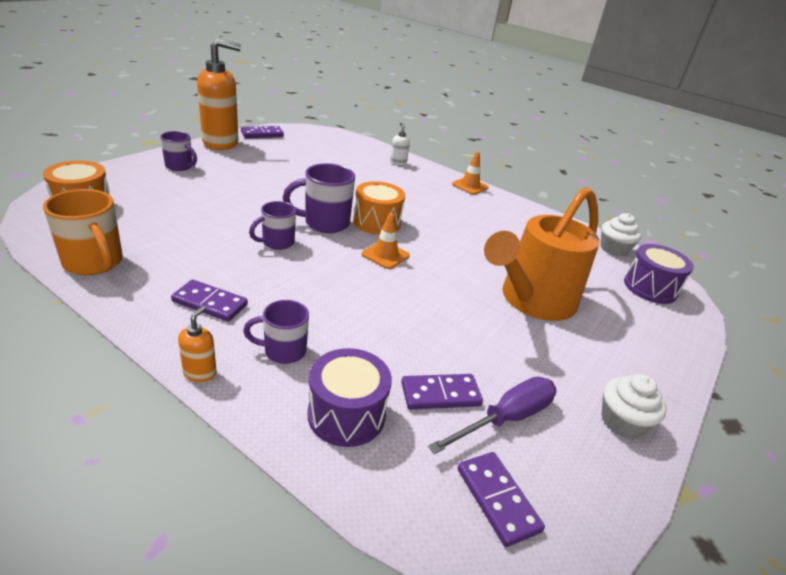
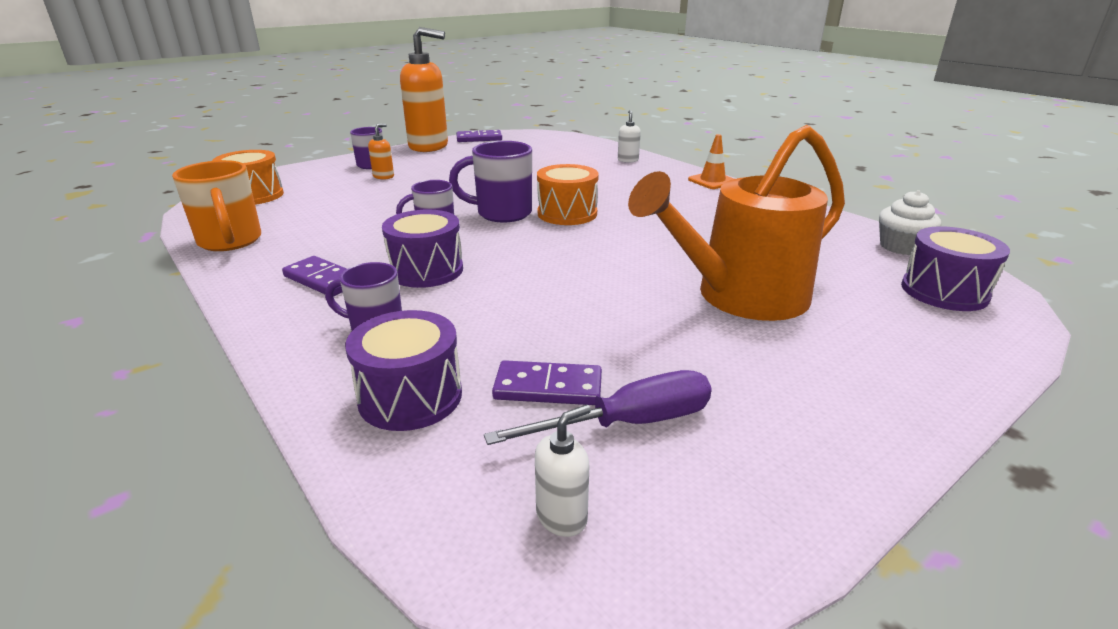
camera: 20 degrees right, 5 degrees down
(200, 372) = (268, 341): orange soap dispenser -> orange soap dispenser (383, 176)
(293, 288) = (426, 270): none -> purple drum
(385, 255) = (559, 244): orange traffic cone -> none
(497, 499) = (562, 517): purple domino -> white soap dispenser
(622, 422) = (817, 447): white cupcake -> none

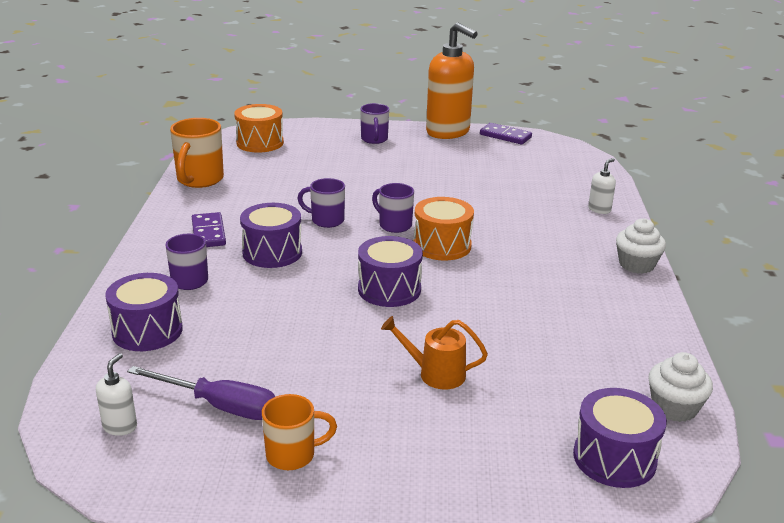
camera: 40 degrees right, 0 degrees up
(383, 176) = (366, 155): orange soap dispenser -> none
(501, 213) = (394, 225): purple mug -> purple mug, size x0.65
(548, 387) = (215, 364): purple domino -> none
(562, 517) = (120, 426): white soap dispenser -> white soap dispenser turned 75 degrees counterclockwise
(586, 256) = (389, 289): none -> purple drum
(712, 181) = (636, 264): orange traffic cone -> white cupcake
(739, 297) = (435, 374): orange watering can -> orange watering can, size x0.45
(776, 424) = (293, 455): none -> orange mug

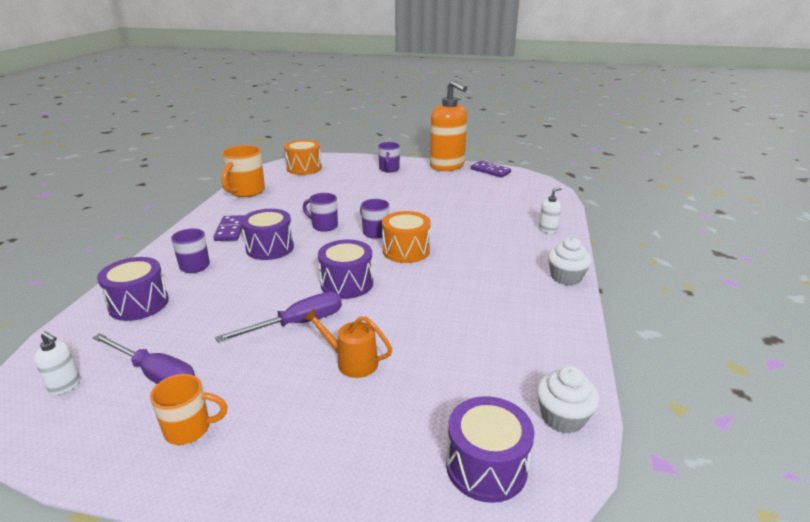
camera: 10 degrees right, 0 degrees up
(120, 426) = (65, 386): white soap dispenser -> white soap dispenser turned 90 degrees clockwise
(354, 338) = (298, 324): none -> purple screwdriver

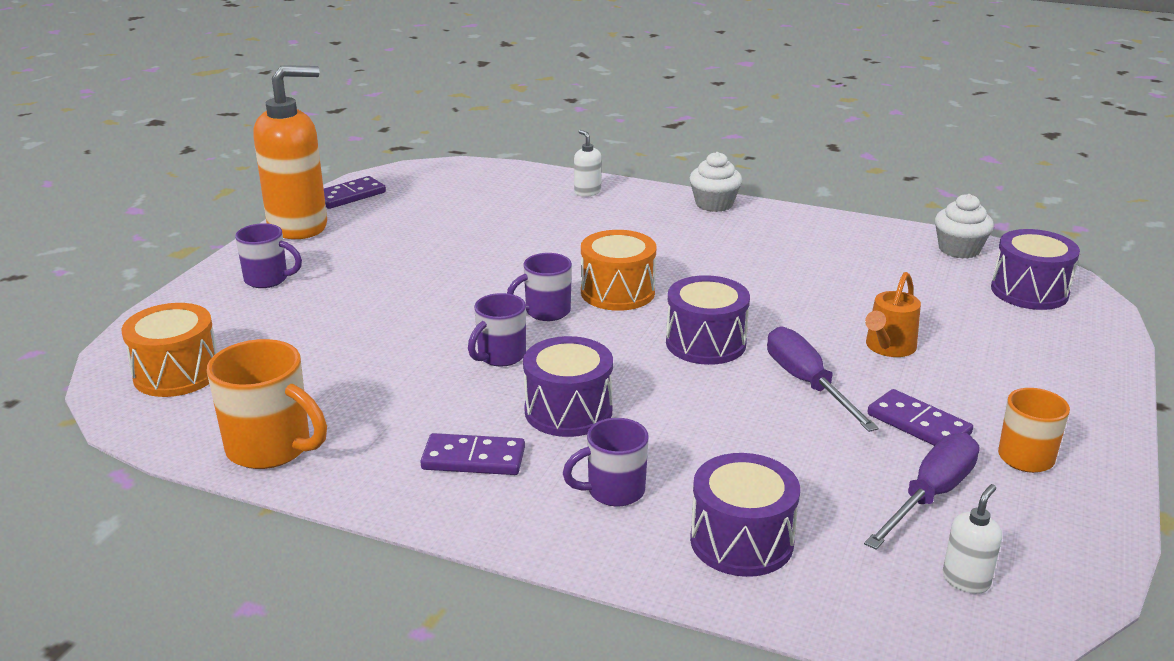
camera: 80 degrees left, 0 degrees up
(242, 373) = (918, 424): none -> purple domino

